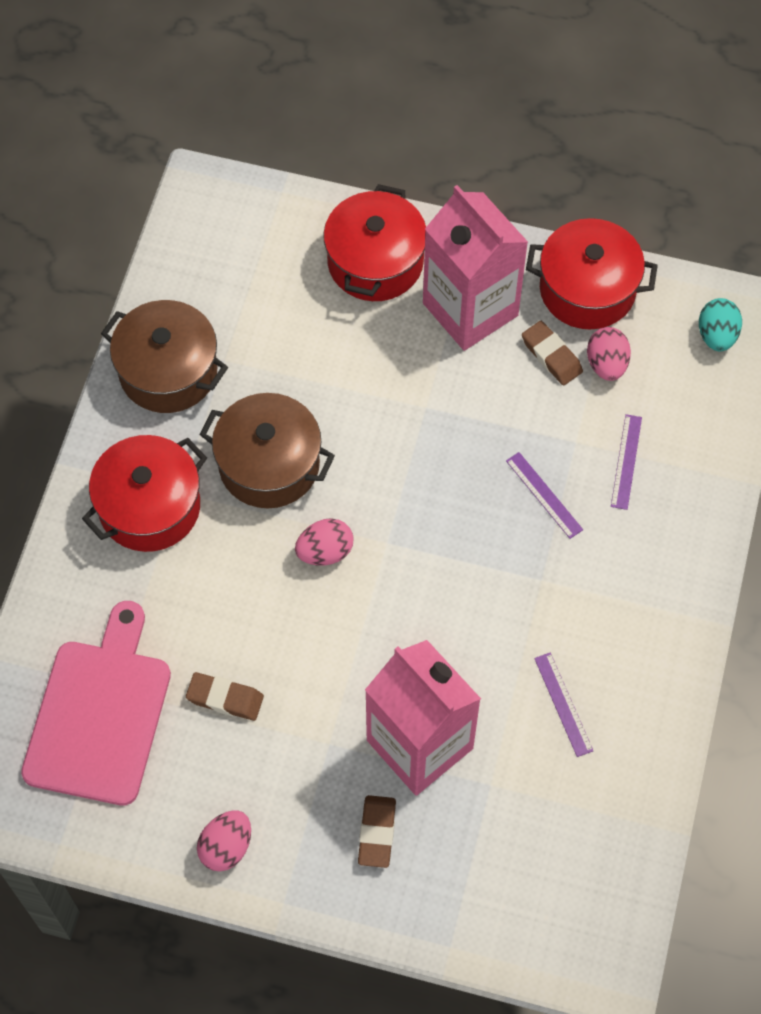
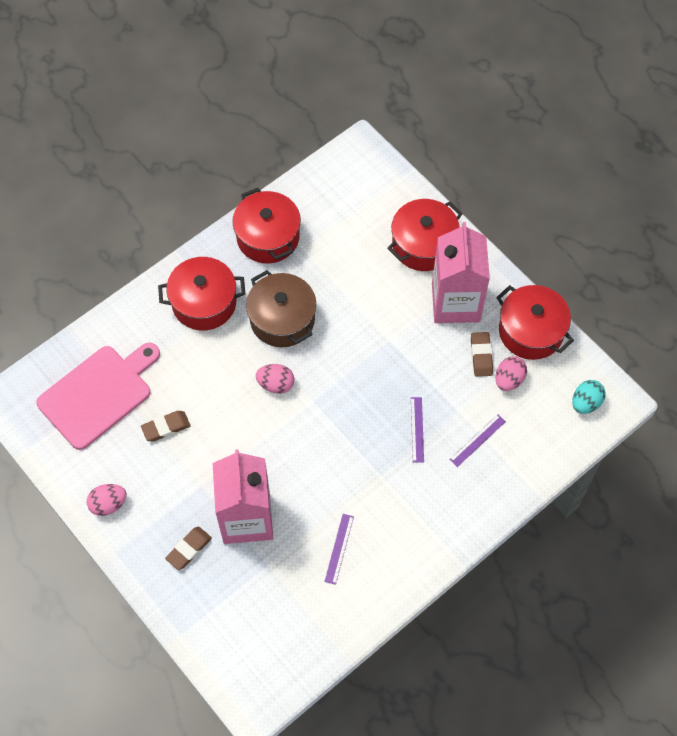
camera: 35 degrees right, 0 degrees up
(168, 371) = (268, 237): brown pot -> red pot
(225, 698) = (166, 427): brown eraser -> brown eraser turned 75 degrees counterclockwise

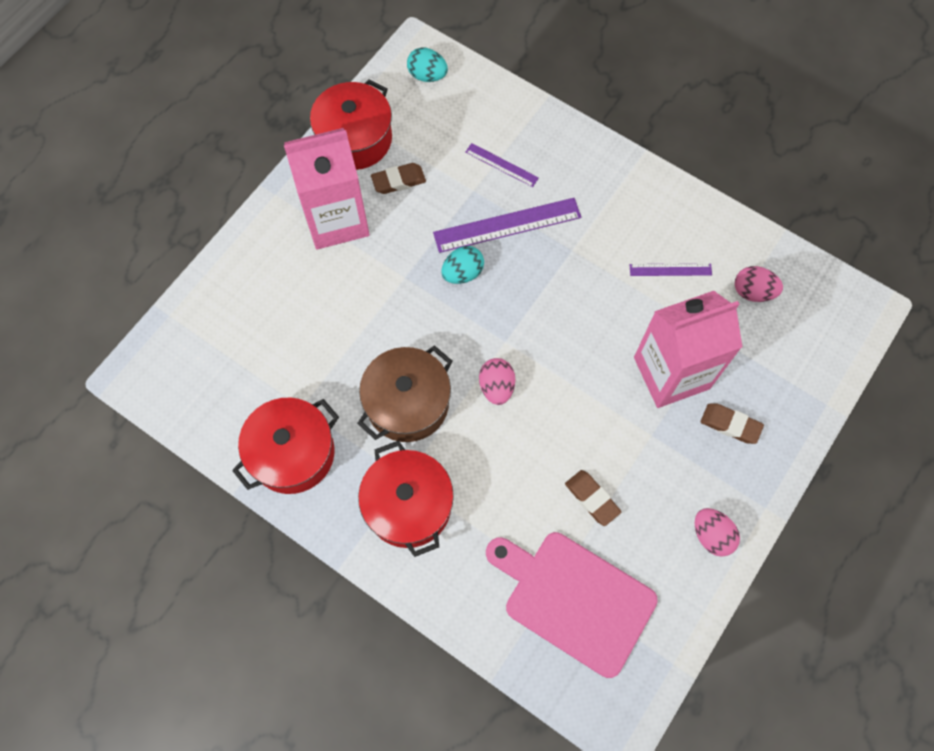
camera: 105 degrees left, 5 degrees up
(381, 384) = (462, 273): none -> turquoise egg
(417, 429) = (507, 225): purple ruler -> purple ruler, size x1.84
(423, 245) = (265, 269): red pot -> none
(509, 380) = (420, 149): pink egg -> pink egg (752, 292)

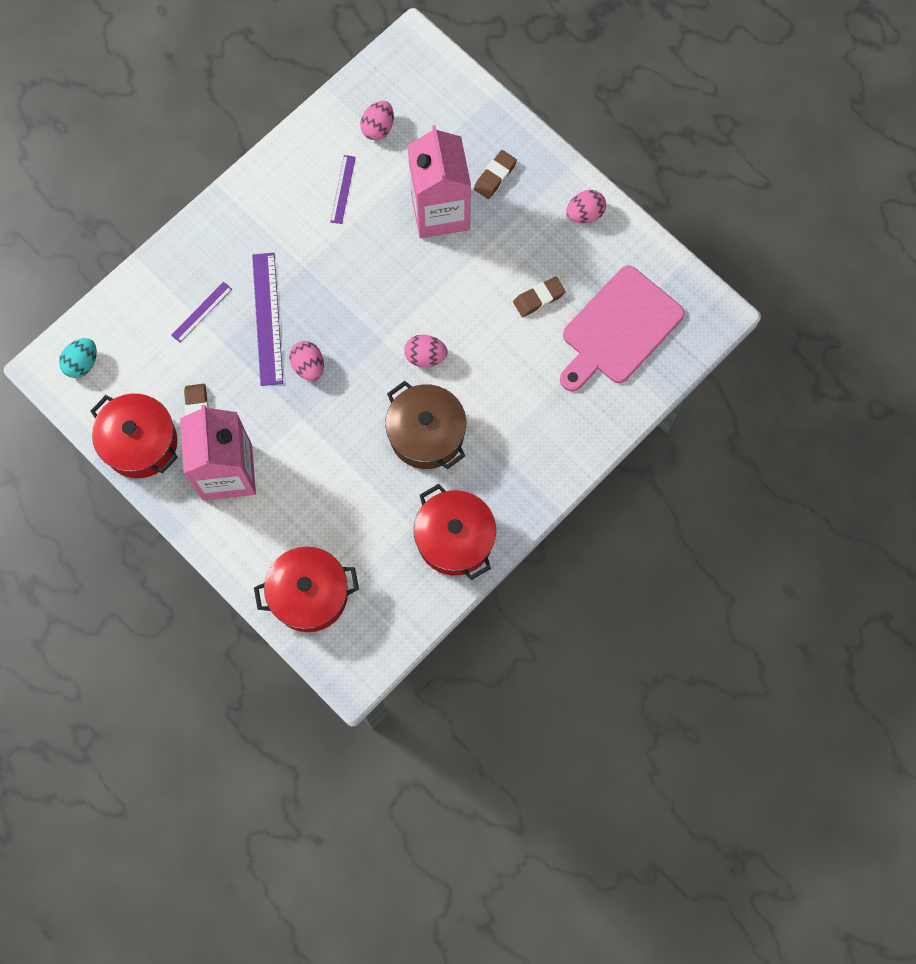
camera: 80 degrees left, 5 degrees up
(408, 505) = (519, 447): red pot -> red pot (309, 594)
(462, 273) = (308, 366): turquoise egg -> pink egg

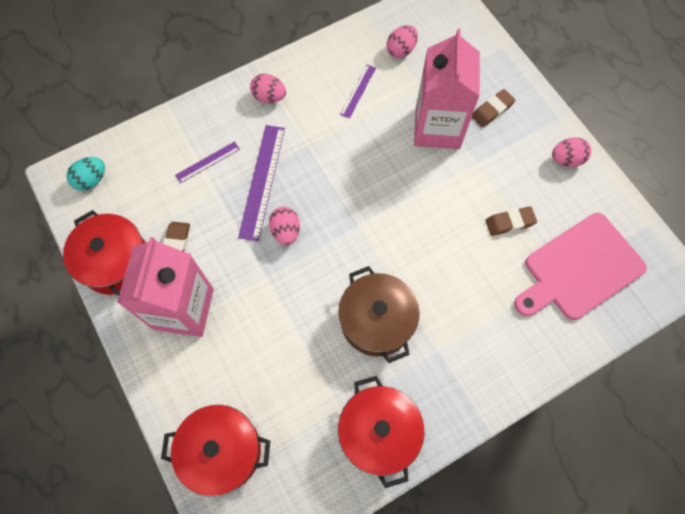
camera: 15 degrees right, 5 degrees down
(425, 356) = (393, 249): pink egg -> pink egg (269, 97)

